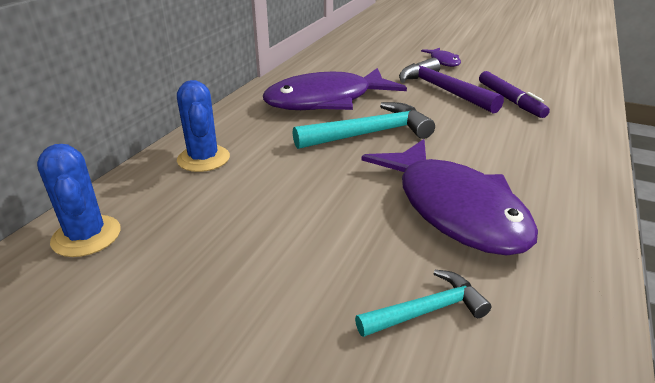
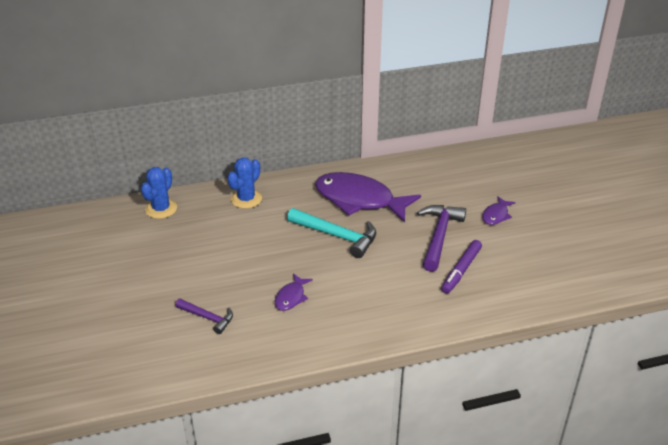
camera: 50 degrees right, 5 degrees up
(427, 310) = (208, 318): turquoise hammer -> purple hammer
(454, 209) = (291, 297): purple fish -> purple fish, size x0.44

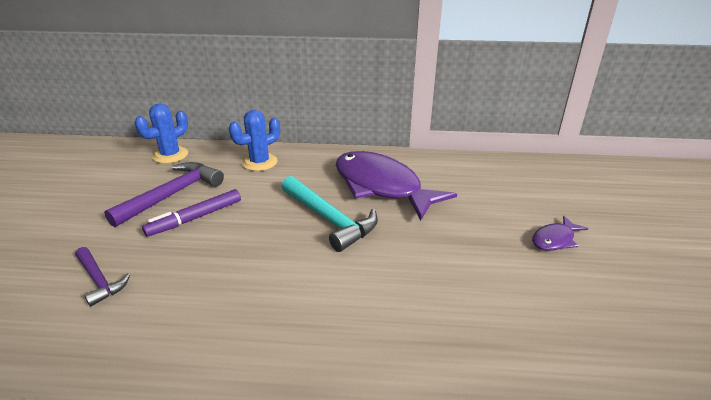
camera: 20 degrees right, 5 degrees down
(291, 297) = (218, 281): purple fish -> none
(439, 236) = (462, 248): purple hammer -> purple hammer (173, 194)
(461, 270) = (474, 304): purple marker -> purple marker (195, 218)

